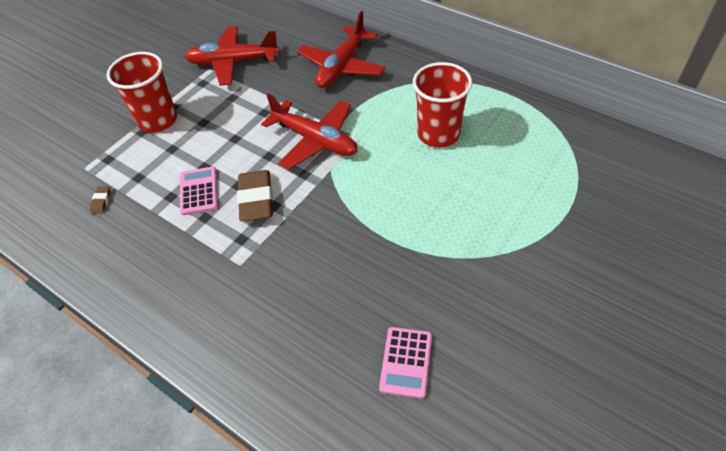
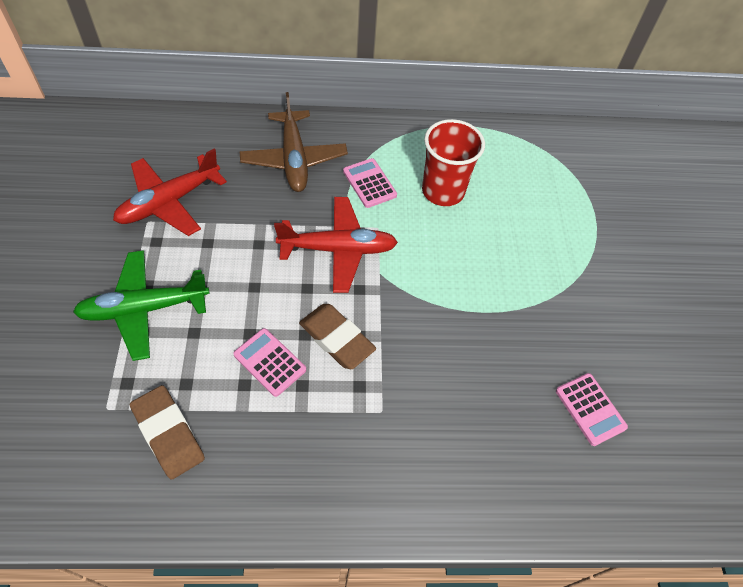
camera: 45 degrees left, 5 degrees up
(101, 201) = (168, 434): brown eraser -> brown eraser, size x2.28
(158, 120) = (144, 309): red cup -> green plane
(342, 66) = (294, 159): red plane -> brown plane
(382, 105) = (369, 183): none -> pink calculator

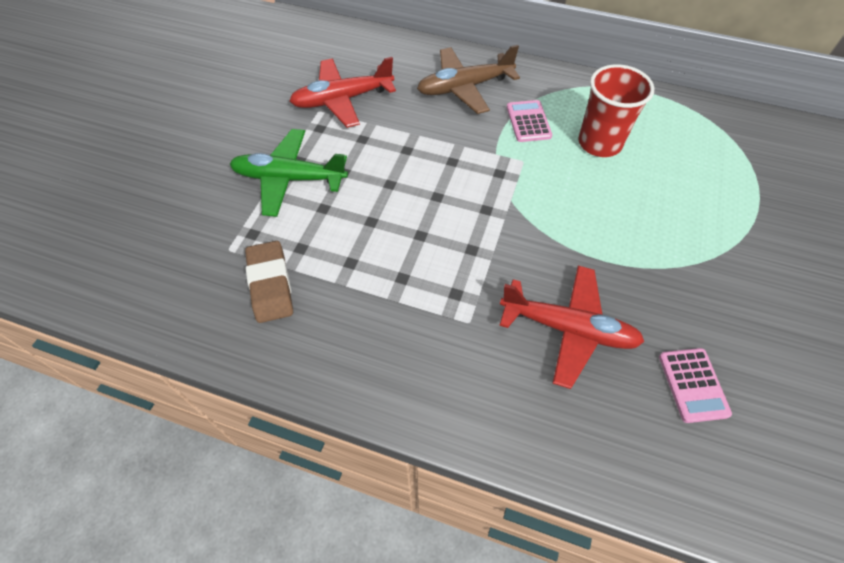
camera: 25 degrees right, 0 degrees up
(269, 362) = (380, 250): pink calculator -> none
(294, 159) = (464, 87): brown plane -> brown plane turned 60 degrees clockwise
(336, 339) = (449, 247): brown eraser -> none
(338, 249) = (478, 171): red plane -> red plane (568, 329)

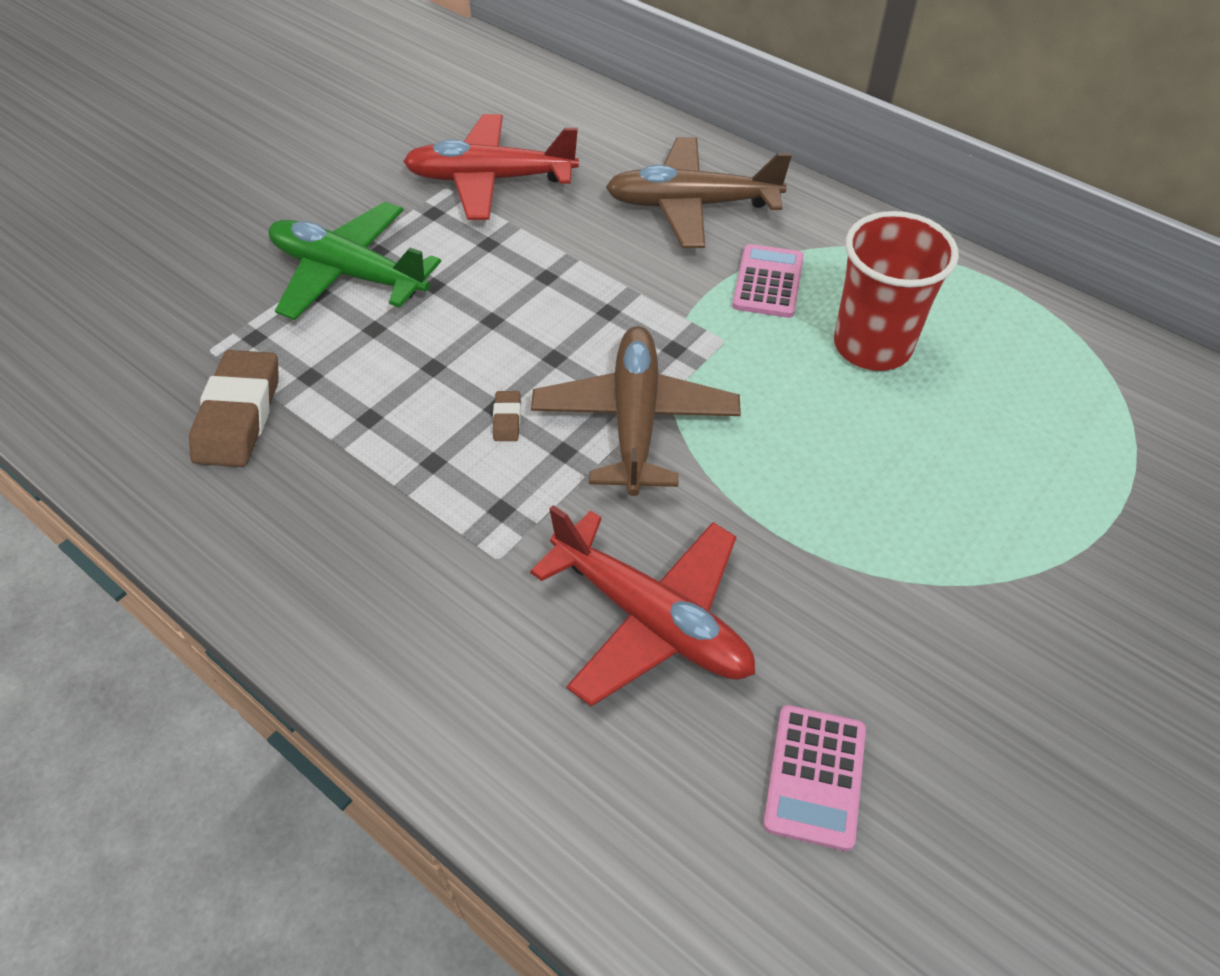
camera: 20 degrees right, 5 degrees down
(430, 240) = (507, 419): none -> brown eraser
(500, 220) = (635, 420): none -> brown plane

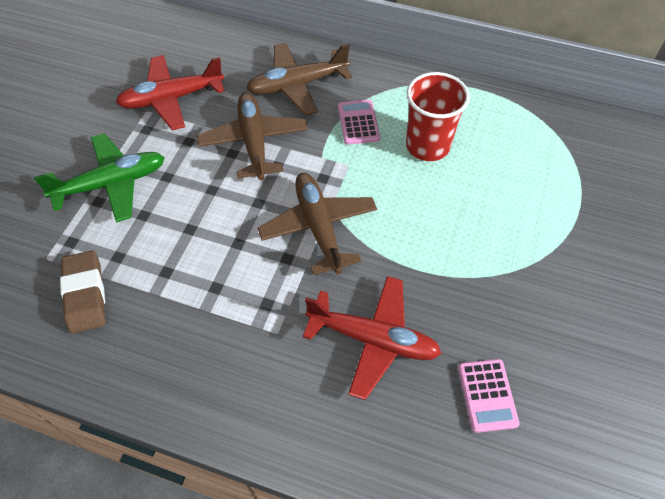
camera: 20 degrees left, 5 degrees up
(349, 274) = (111, 184): green plane -> green plane turned 150 degrees clockwise
(507, 419) = (247, 248): brown eraser -> none
(587, 269) = (254, 142): none -> brown plane

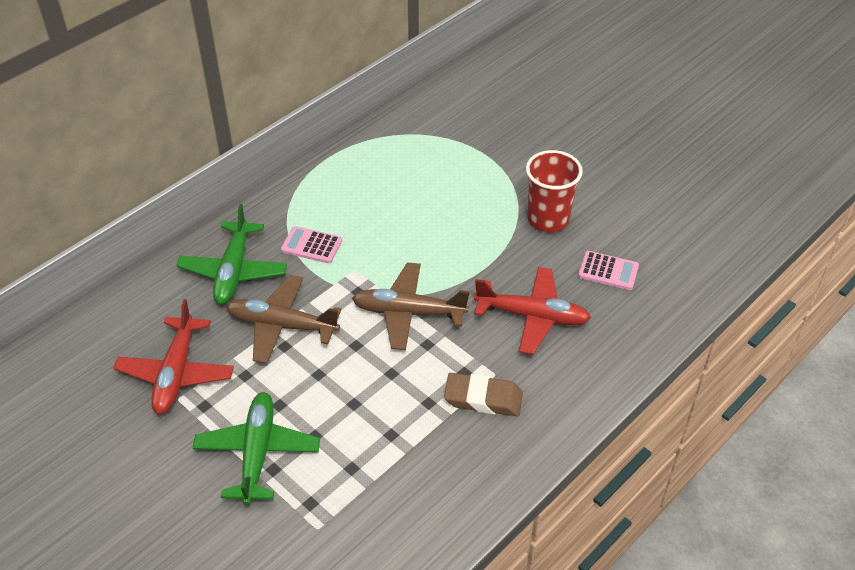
camera: 65 degrees left, 10 degrees down
(85, 294) = (380, 504): brown eraser -> brown eraser (483, 398)
(297, 85) = (233, 271): brown plane -> green plane
(373, 339) = (532, 316): red plane -> red plane turned 60 degrees clockwise
(427, 146) = (369, 212): red cup -> red cup (548, 219)

